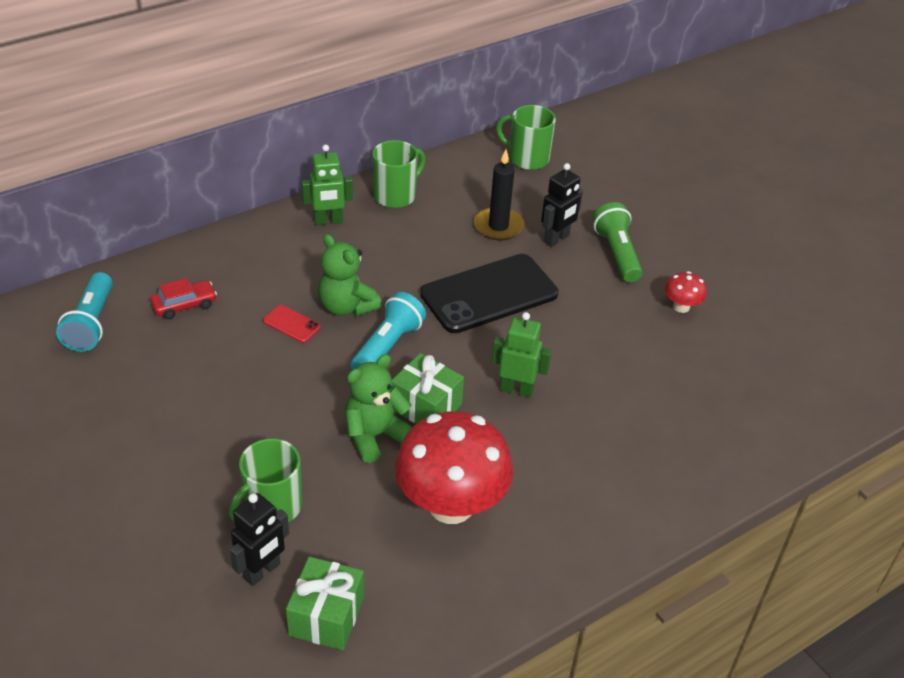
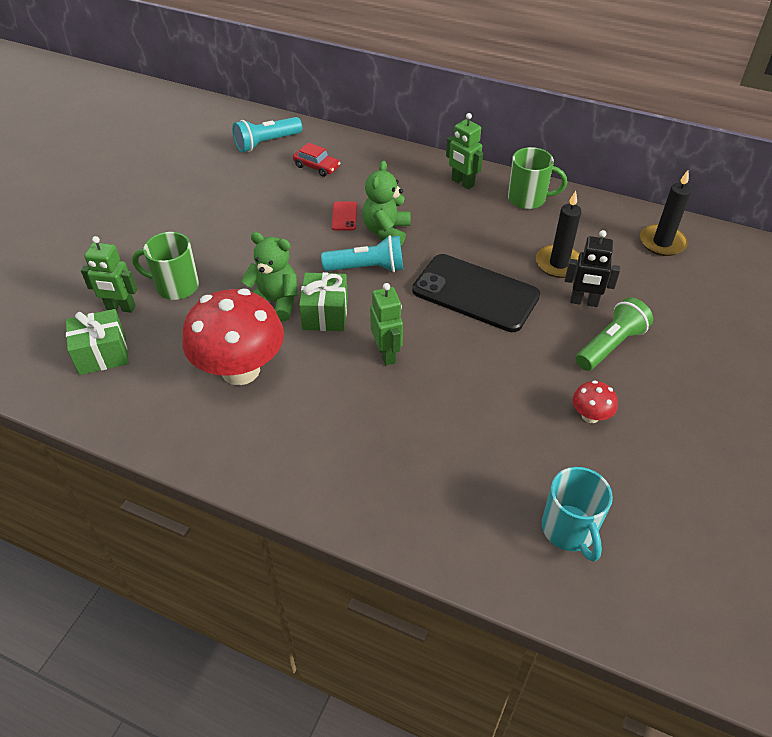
camera: 60 degrees right, 5 degrees up
(262, 571) = (120, 308): black robot -> green robot
(527, 158) = (662, 242): green mug -> black candle
(781, 380) = (569, 530): none -> turquoise mug

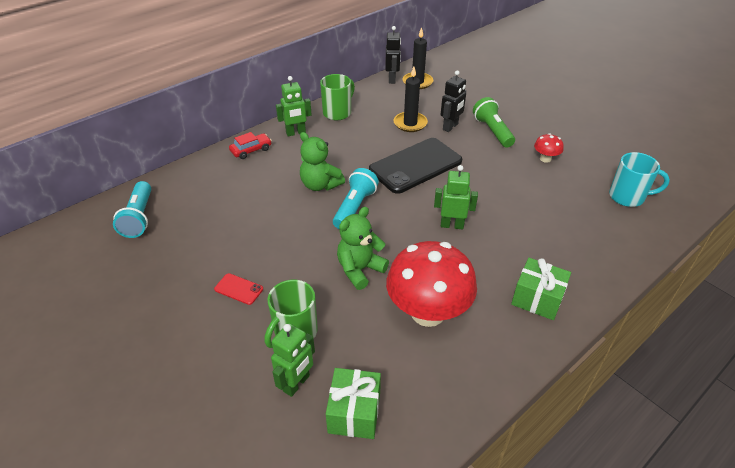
camera: 65 degrees left, 5 degrees down
(317, 167) = (205, 197): red car -> red car (251, 150)
(325, 314) = (391, 244): green gift -> green gift (537, 299)
(344, 216) = (284, 201): red phone -> red phone (239, 289)
(645, 218) = (392, 79): none -> black robot

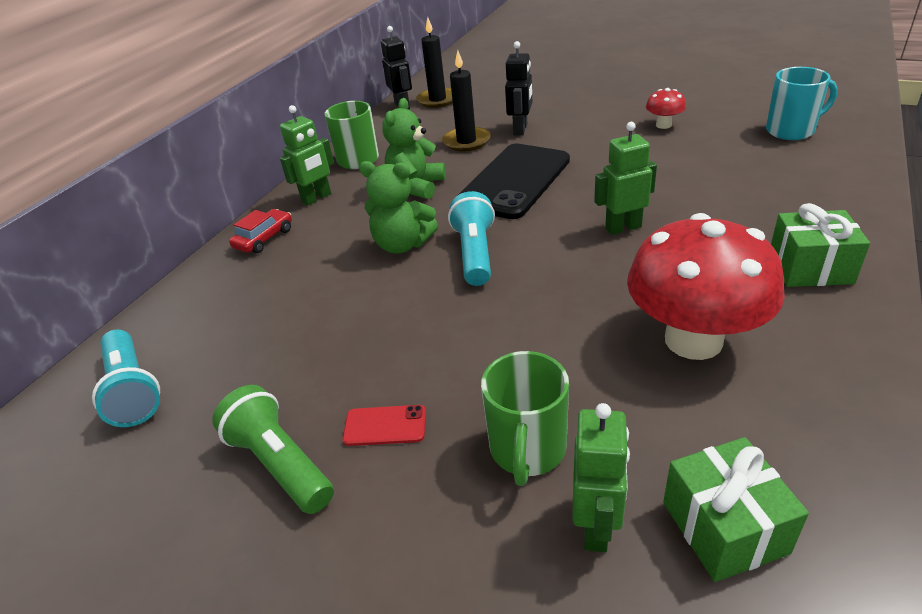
camera: 20 degrees left, 5 degrees down
(360, 270) = (550, 325): green teddy bear -> green teddy bear (416, 186)
(492, 131) = (575, 118): green flashlight -> green flashlight (280, 464)

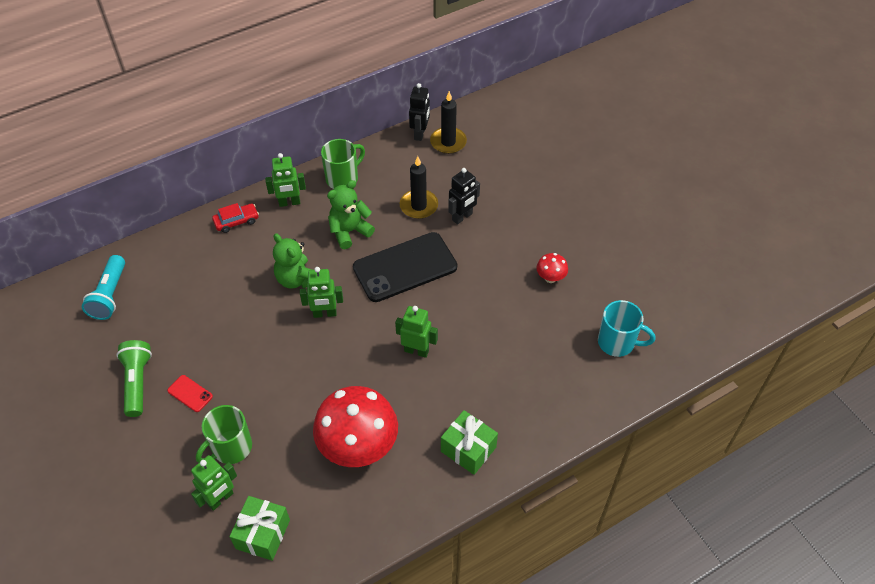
camera: 30 degrees right, 15 degrees up
(475, 253) = (325, 313): turquoise flashlight -> green robot

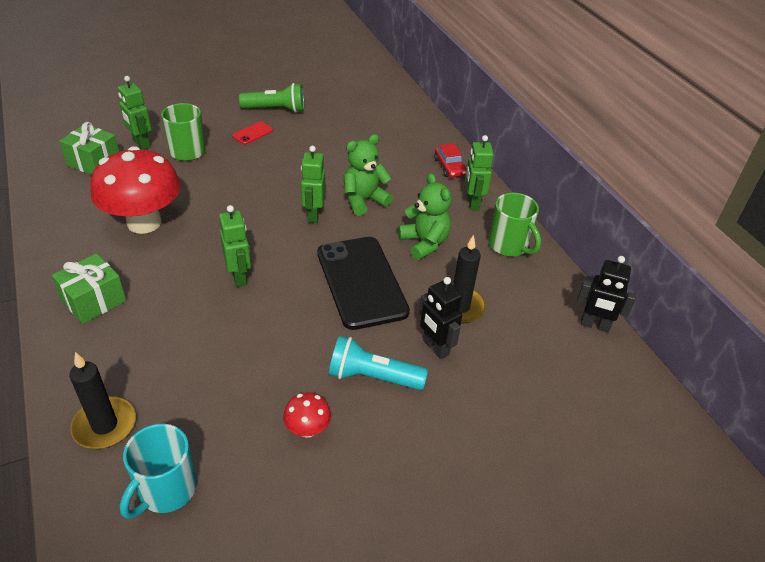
camera: 95 degrees right, 10 degrees down
(110, 295) = (372, 99): turquoise flashlight -> turquoise flashlight (373, 377)
(416, 350) = (239, 277): green robot -> green robot turned 45 degrees counterclockwise
(448, 142) = (580, 354): black candle -> black candle (105, 425)

